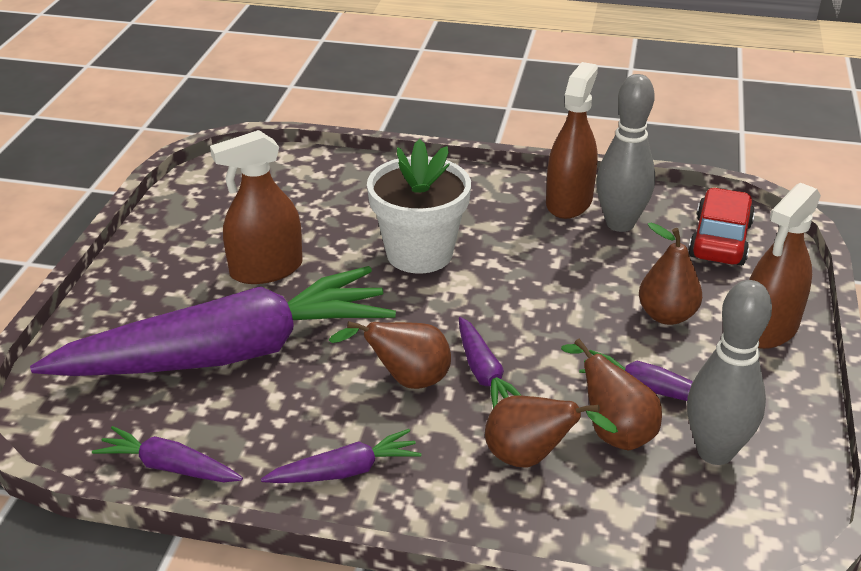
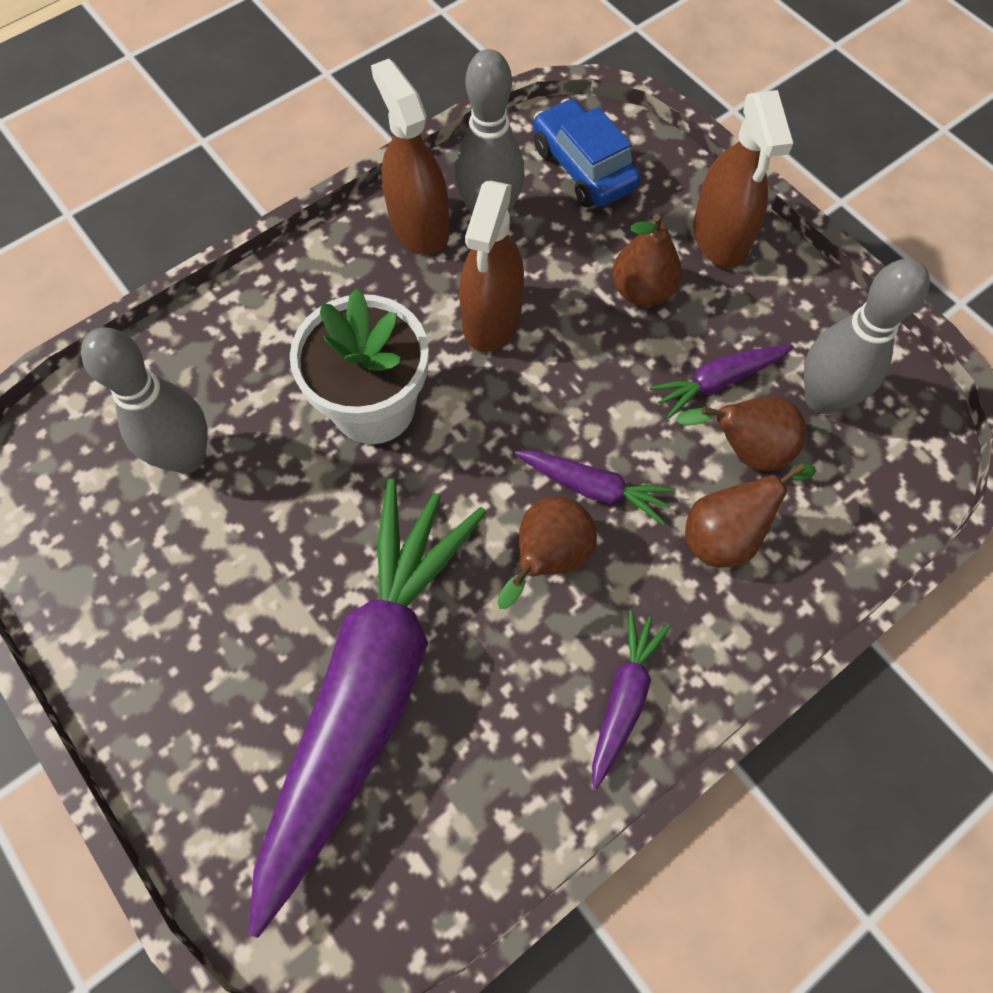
camera: 50 degrees left, 30 degrees up
(169, 467) = (492, 857): purple carrot -> none
(266, 269) = (263, 563): brown spray bottle -> brown spray bottle (492, 318)
(300, 208) = (187, 456): none -> grey bowling pin
(720, 240) = (583, 167): red car -> blue car

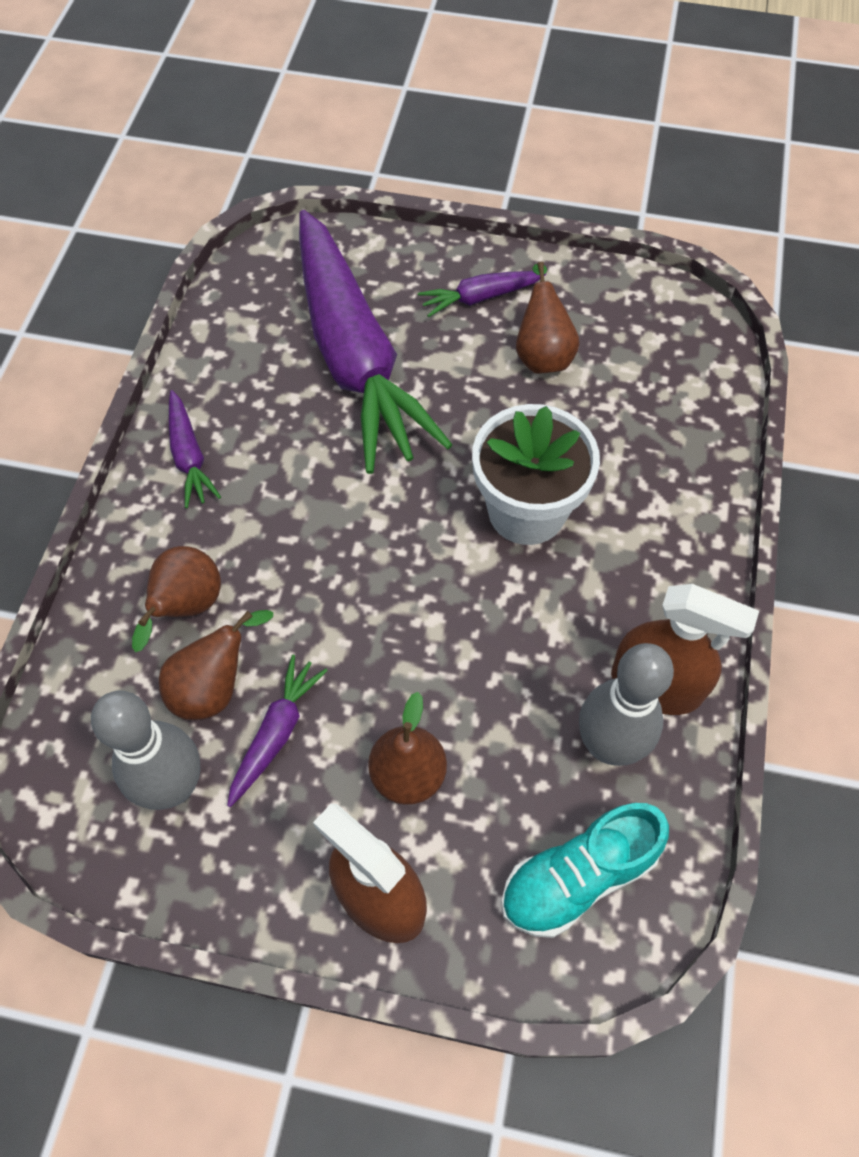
camera: 140 degrees right, 5 degrees down
(187, 456) = (611, 392): grey bowling pin -> none
(492, 318) = (510, 647): brown spray bottle -> none
(548, 558) = (307, 501): brown pear -> brown pear (542, 354)
(583, 167) = (578, 877): blue car -> turquoise shoe
(594, 488) = (312, 571): purple carrot -> purple carrot (480, 298)

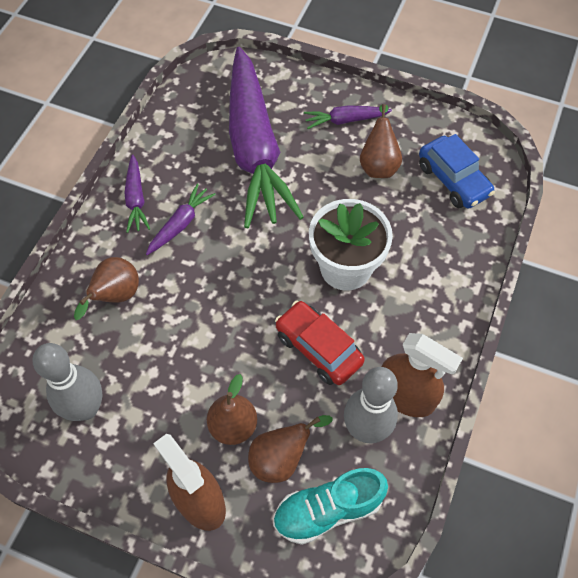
camera: 10 degrees right, 0 degrees up
(214, 688) = (123, 350): brown pear -> brown pear (281, 458)
(276, 733) = (156, 385): purple carrot -> purple carrot (180, 224)
(511, 636) = (318, 348): none -> red car
(655, 361) = (453, 180): none -> blue car

